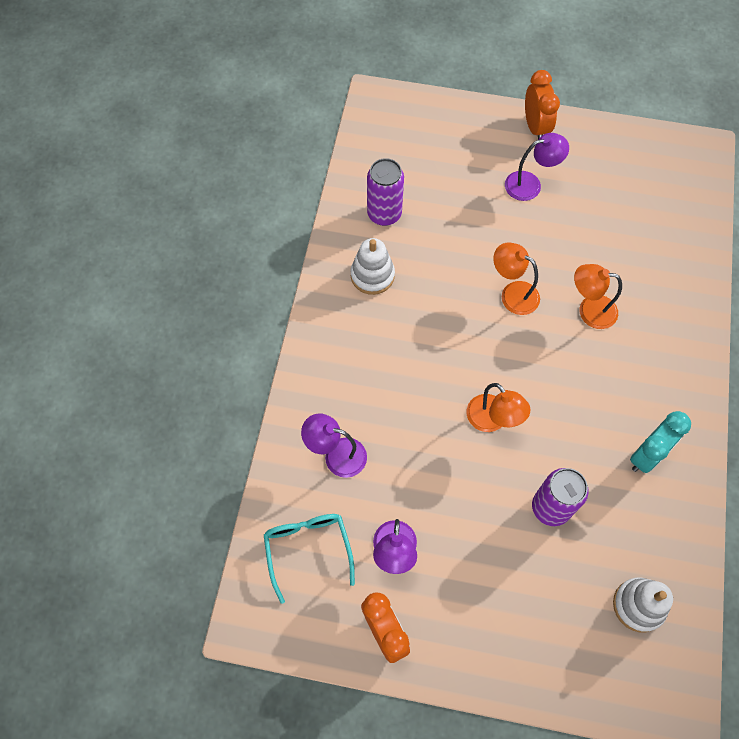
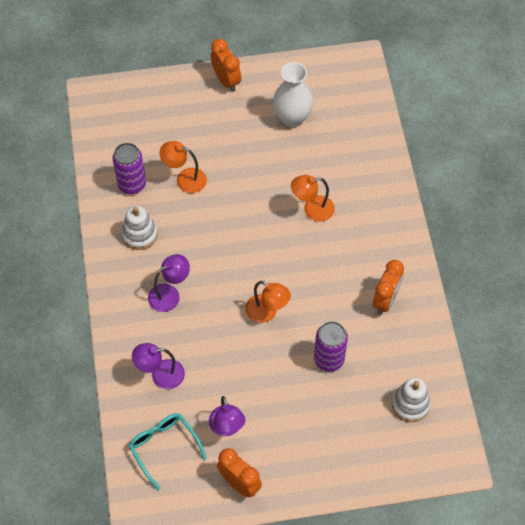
camera: 20 degrees left, 5 degrees down
(512, 293) = (251, 215): orange lamp -> orange lamp (185, 179)
(530, 184) = (237, 127): purple lamp -> purple lamp (170, 294)
(600, 193) = (292, 118): none -> white vase
(647, 455) = (385, 300): turquoise clock -> orange clock

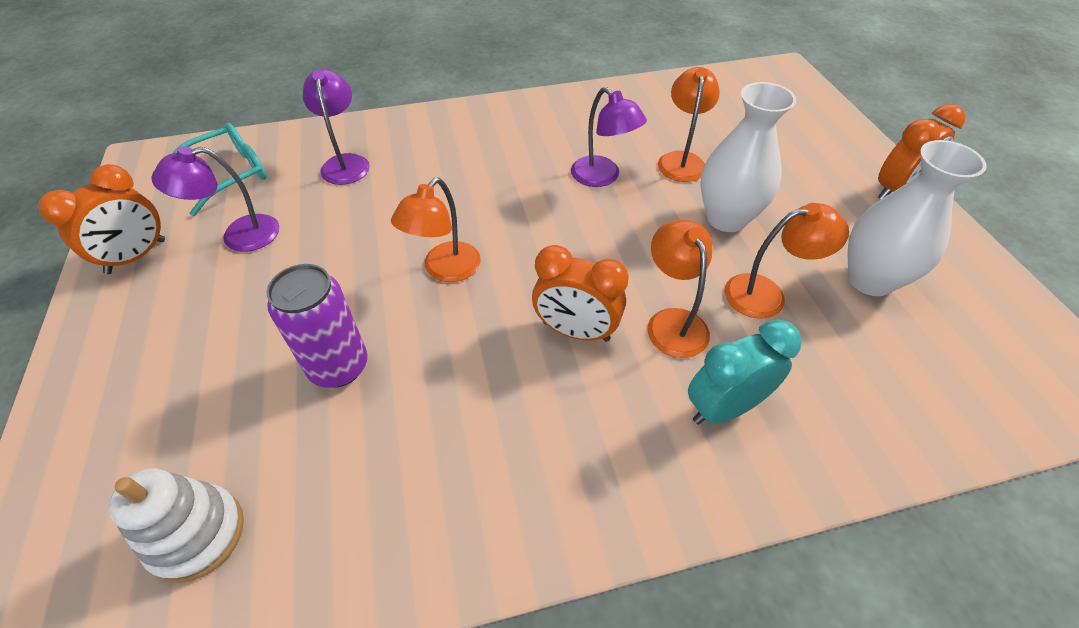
camera: 85 degrees right, 10 degrees down
(132, 184) = (654, 114): purple can -> none
(140, 234) = (573, 127): white stacking toy -> none
(170, 294) = (477, 161): purple lamp -> purple lamp (602, 177)
(240, 168) = (726, 218): none -> white vase
(298, 165) = (766, 294): none -> orange lamp
(361, 199) = (724, 407): none -> turquoise clock
(385, 300) = (472, 468): orange clock -> orange clock (575, 331)

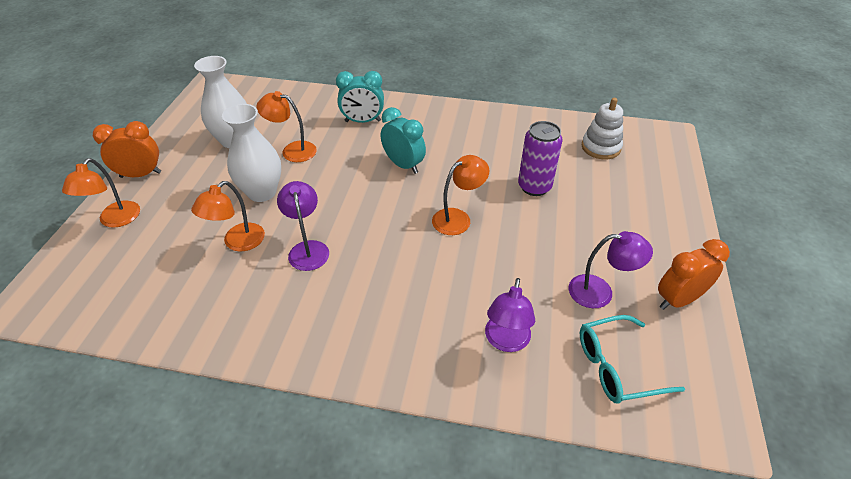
camera: 155 degrees left, 5 degrees down
(575, 331) = (403, 165): orange clock -> turquoise clock
(672, 322) = (352, 154): orange lamp -> orange lamp (115, 220)

